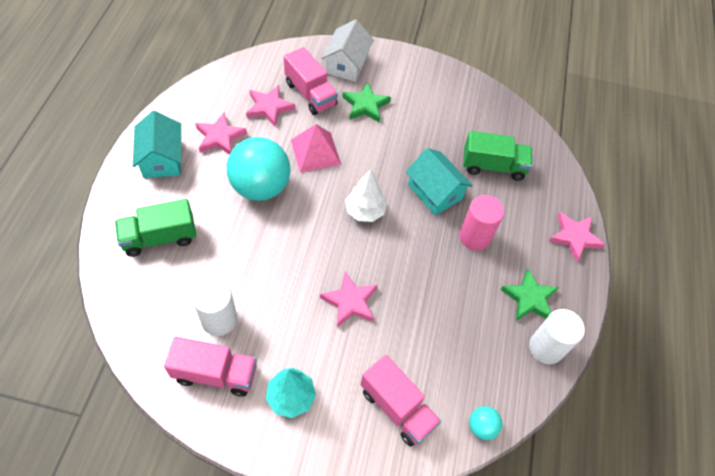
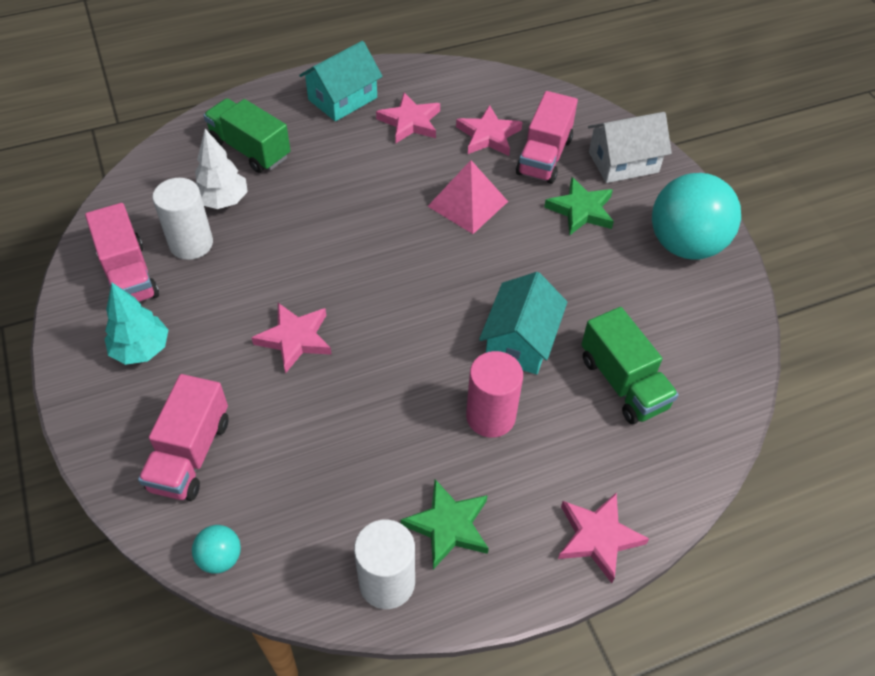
camera: 60 degrees right, 5 degrees down
(260, 187) = (377, 186): turquoise ball -> turquoise ball (685, 245)
(364, 211) = (427, 289): white tree -> white tree (223, 201)

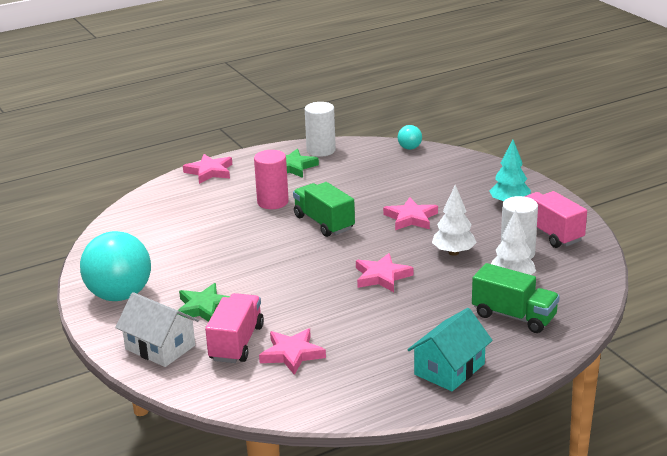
camera: 175 degrees right, 25 degrees down
(190, 454) = (448, 173): pink truck -> none
(268, 257) = (453, 252): none -> white tree
(410, 122) = (372, 356): pink star -> pink star (382, 276)
(468, 204) = (304, 301): pink pyramid -> none
(520, 341) = (255, 233): turquoise house -> none
(623, 162) = (160, 347): white house -> white house turned 60 degrees clockwise
(623, 383) = (185, 223): green truck -> green truck (324, 223)

